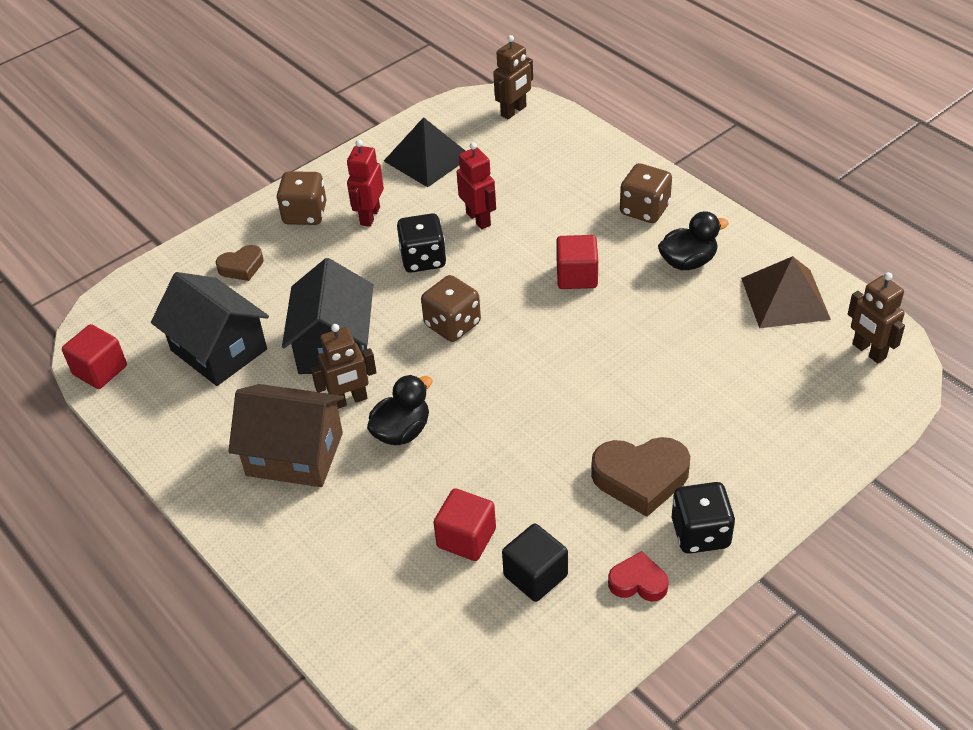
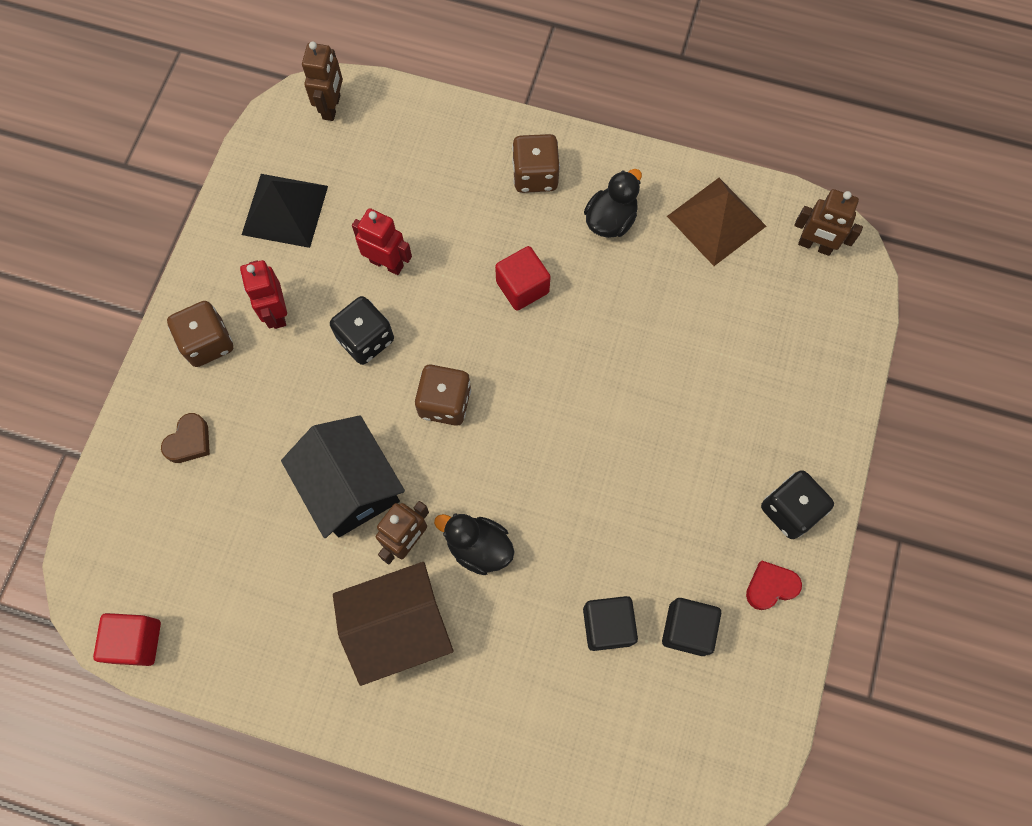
camera: 35 degrees left, 25 degrees up
(219, 350) = (240, 552): black house -> none
(402, 431) = (478, 547): black duck -> black duck turned 75 degrees counterclockwise
(466, 538) = (607, 625): red cube -> black cube
(640, 478) = (711, 481): brown heart -> none

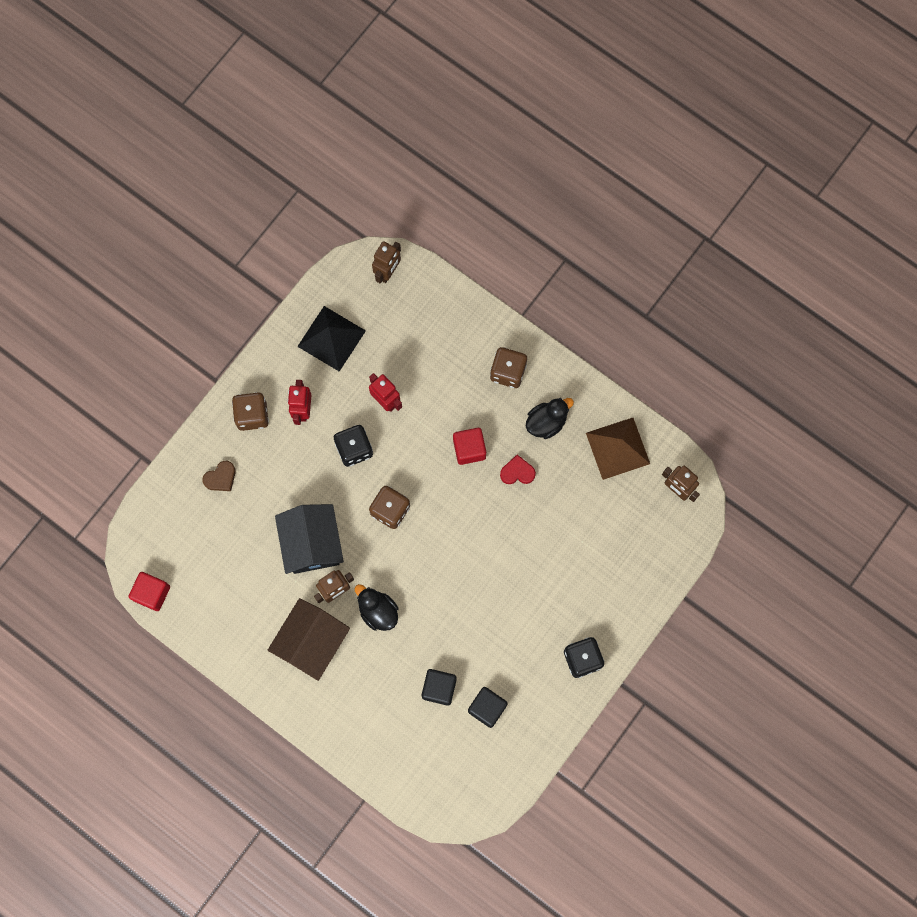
camera: 20 degrees right, 5 degrees up
(398, 627) = (311, 642): brown house -> brown house turned 60 degrees counterclockwise
(770, 586) = (549, 701): red heart -> red heart (517, 472)

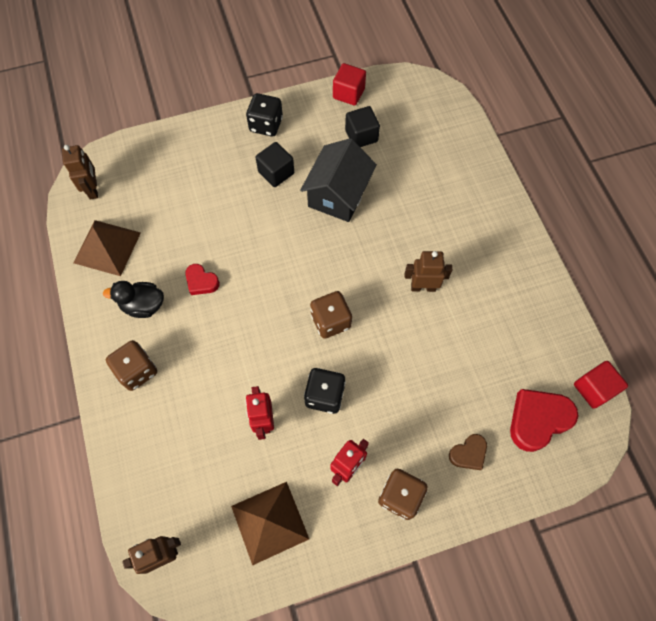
camera: 145 degrees left, 10 degrees down
(183, 538) = (538, 420): none -> red heart
(221, 478) = (468, 453): brown heart -> brown heart turned 150 degrees clockwise
(311, 642) = (469, 261): brown house -> none
(312, 543) = (419, 338): black house -> black house (338, 194)
(331, 338) = (269, 522): black pyramid -> brown pyramid
(378, 611) = (398, 250): black duck -> none
(439, 688) = (388, 169): black cube -> black cube (276, 172)
(469, 449) = (225, 327): red cube -> red cube (348, 93)

